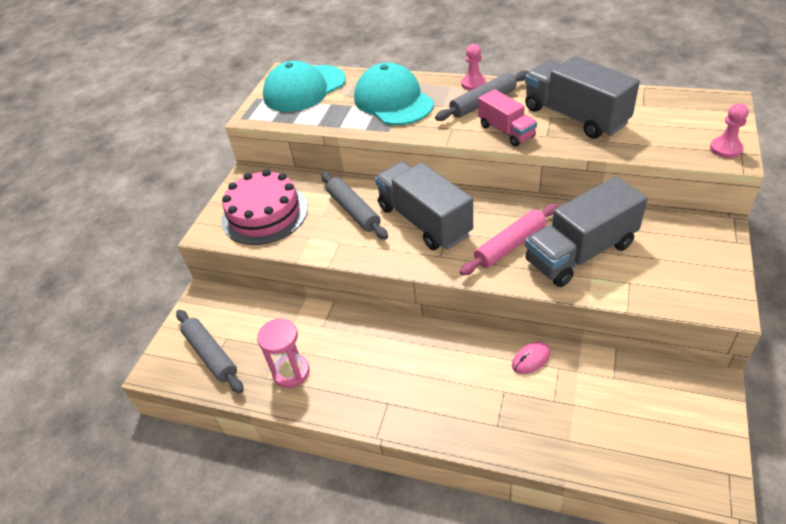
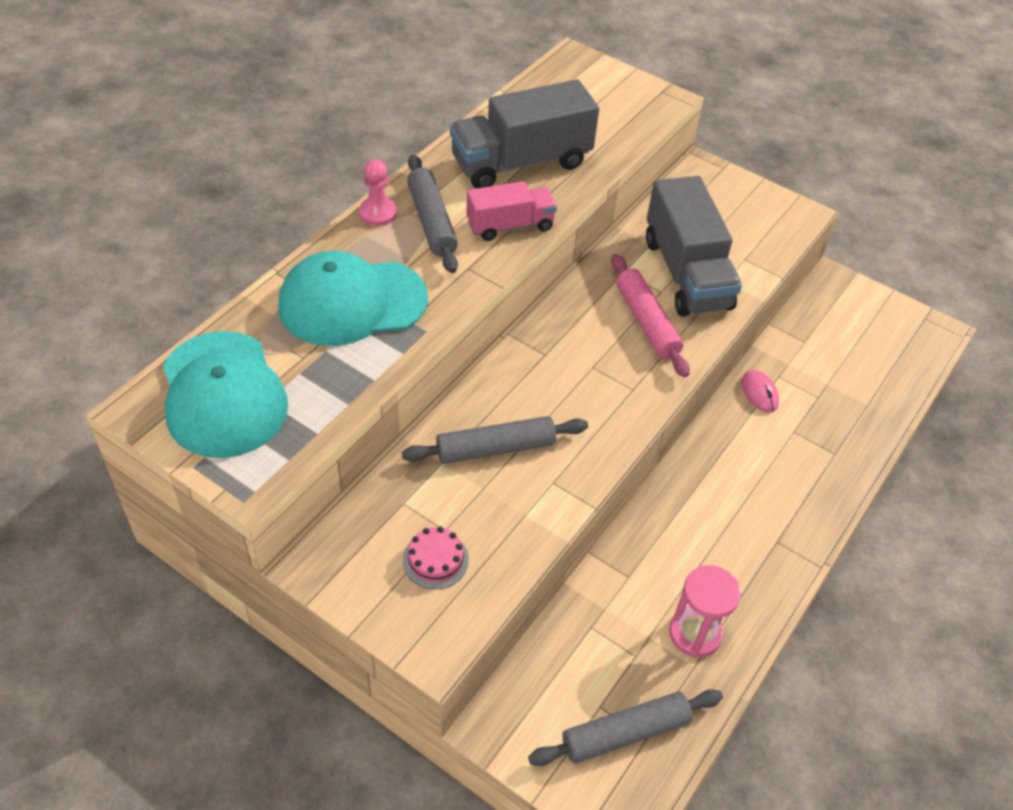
camera: 80 degrees left, 5 degrees up
(264, 214) = (435, 560): pink cake -> pink cake, size x0.45
(424, 221) = (560, 382): grey truck -> none
(725, 148) = (650, 96): pink pawn -> none

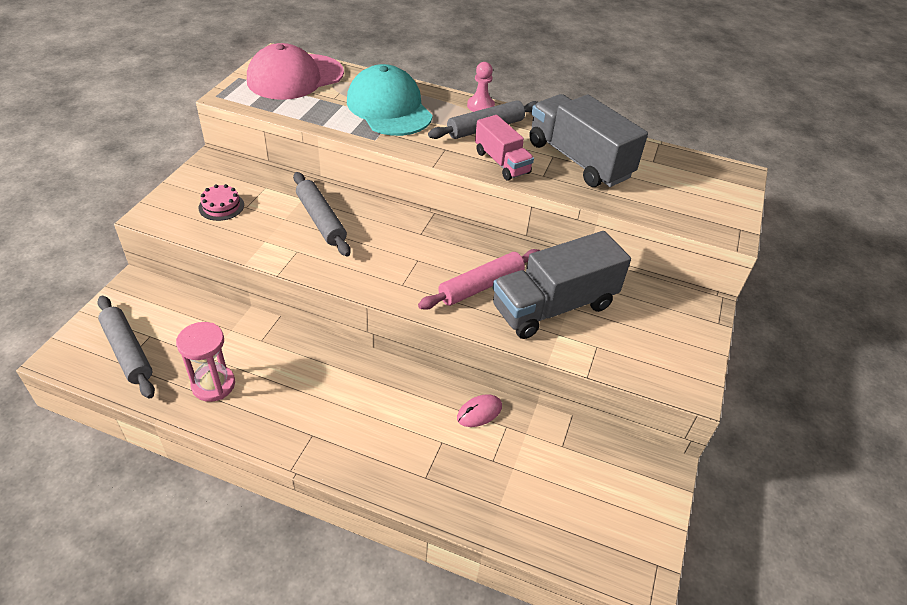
camera: 75 degrees right, 5 degrees down
(223, 394) = (295, 77): turquoise cap -> pink cap

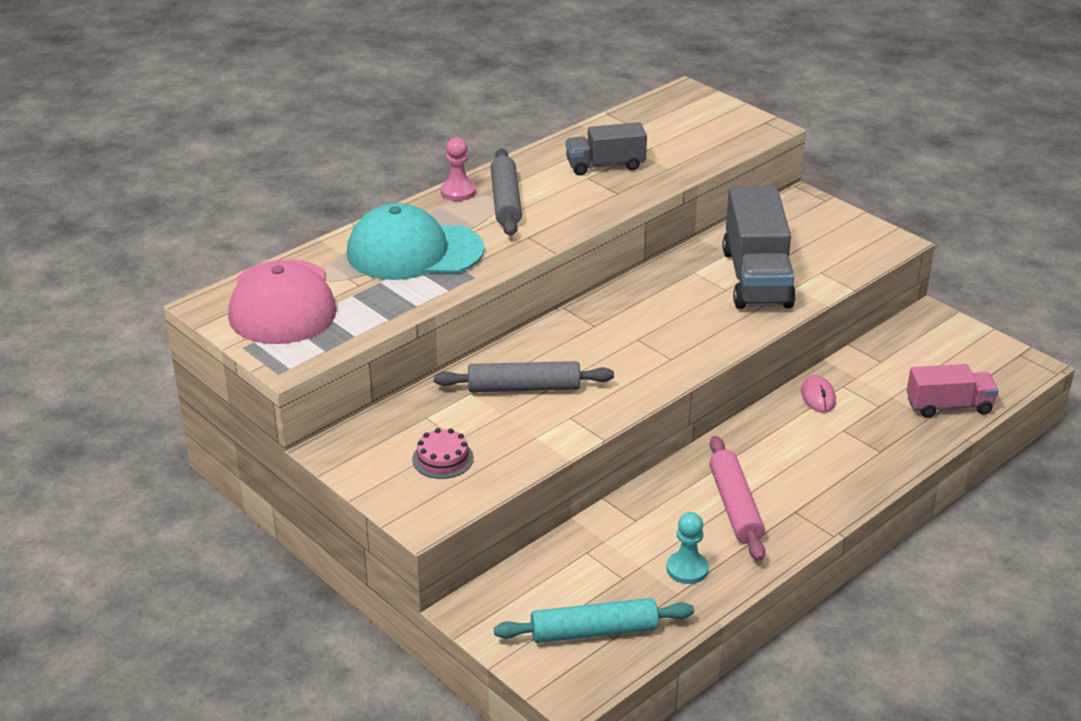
camera: 60 degrees left, 10 degrees down
(128, 351) = (594, 631): grey rolling pin -> turquoise rolling pin
(213, 385) = (687, 569): pink hourglass -> turquoise pawn
(481, 286) = (702, 311): pink rolling pin -> pink rolling pin (735, 506)
(502, 162) = (578, 210): pink truck -> pink truck (949, 406)
(578, 160) = (605, 165): grey truck -> grey truck, size x0.59

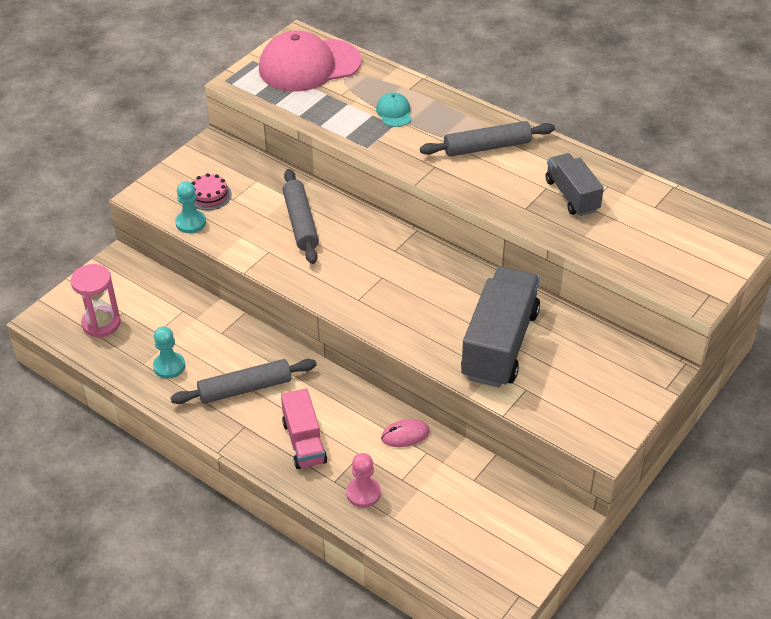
camera: 80 degrees right, 10 degrees up
(414, 252) = (394, 112): turquoise cap -> turquoise cap, size x0.43
(458, 192) = (493, 120): pink pawn -> pink pawn (363, 493)
(494, 478) = (191, 223): none -> turquoise pawn
(594, 631) = (101, 323): turquoise rolling pin -> pink hourglass
(735, 506) = (245, 388): pink rolling pin -> grey rolling pin
(756, 278) = (499, 344): grey truck -> grey truck turned 120 degrees clockwise
(949, 406) = (413, 533): pink truck -> pink truck (304, 442)

